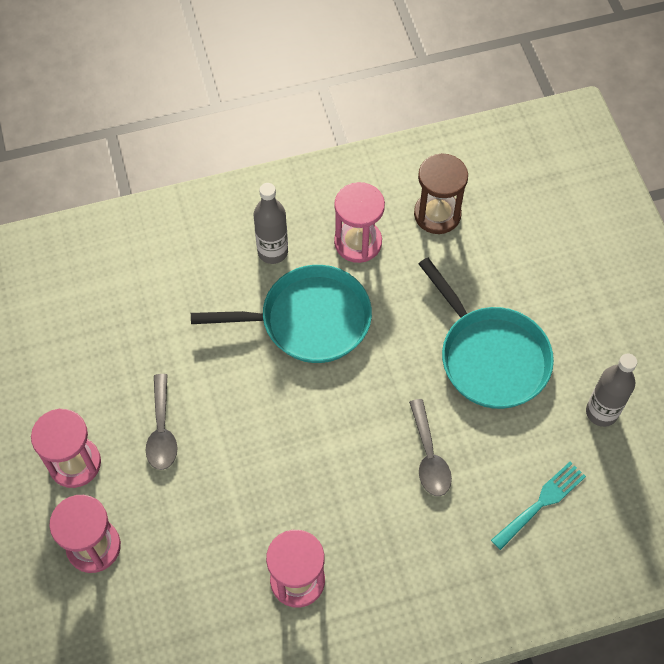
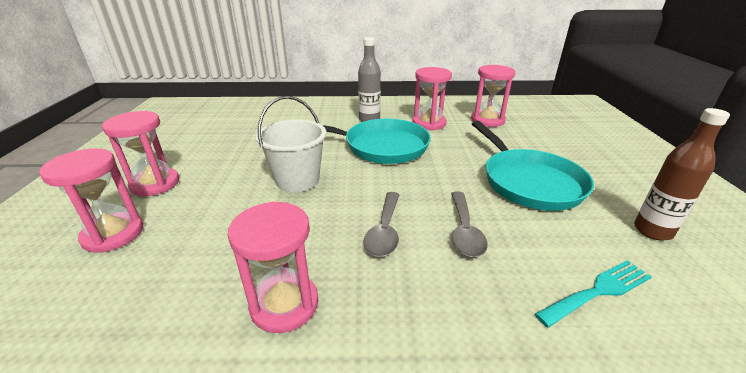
camera: 15 degrees right, 30 degrees down
(162, 431) = (236, 178): grey spoon -> grey spoon (384, 231)
(234, 416) = (297, 180): none -> white bucket
(437, 214) = (487, 120): brown hourglass -> pink hourglass
(601, 412) = (652, 231): grey bottle -> brown bottle

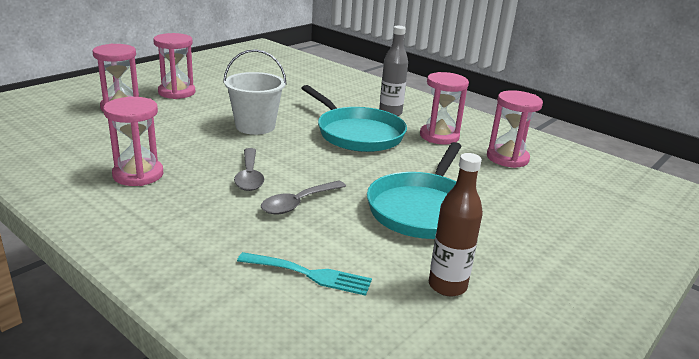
camera: 40 degrees right, 5 degrees down
(384, 231) = (249, 176): grey spoon -> grey spoon turned 60 degrees counterclockwise

